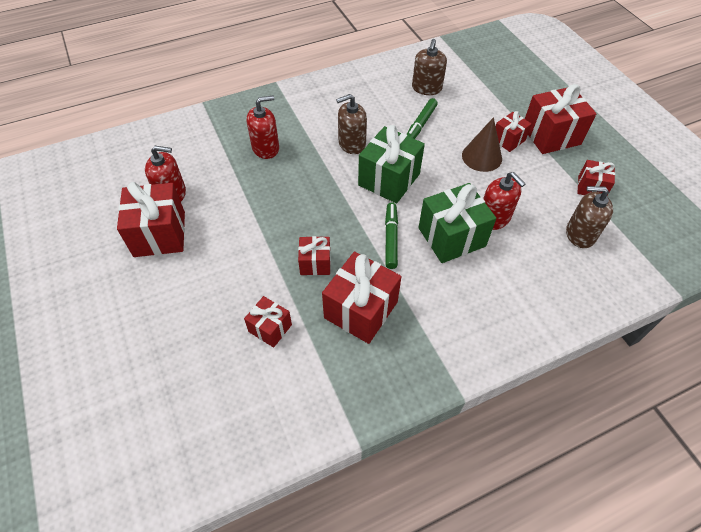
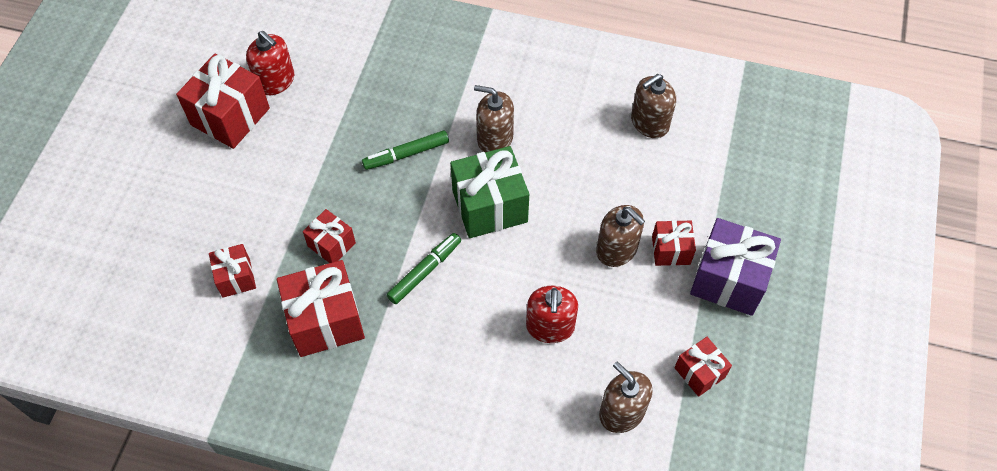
camera: 40 degrees right, 5 degrees up
(266, 148) = (405, 86): red soap dispenser -> none
(420, 125) = (592, 164): green marker -> green marker (407, 154)
(451, 237) = (484, 314): green gift -> none
(481, 157) = (617, 249): brown cone -> brown soap dispenser
(551, 135) = (728, 279): red gift -> purple gift

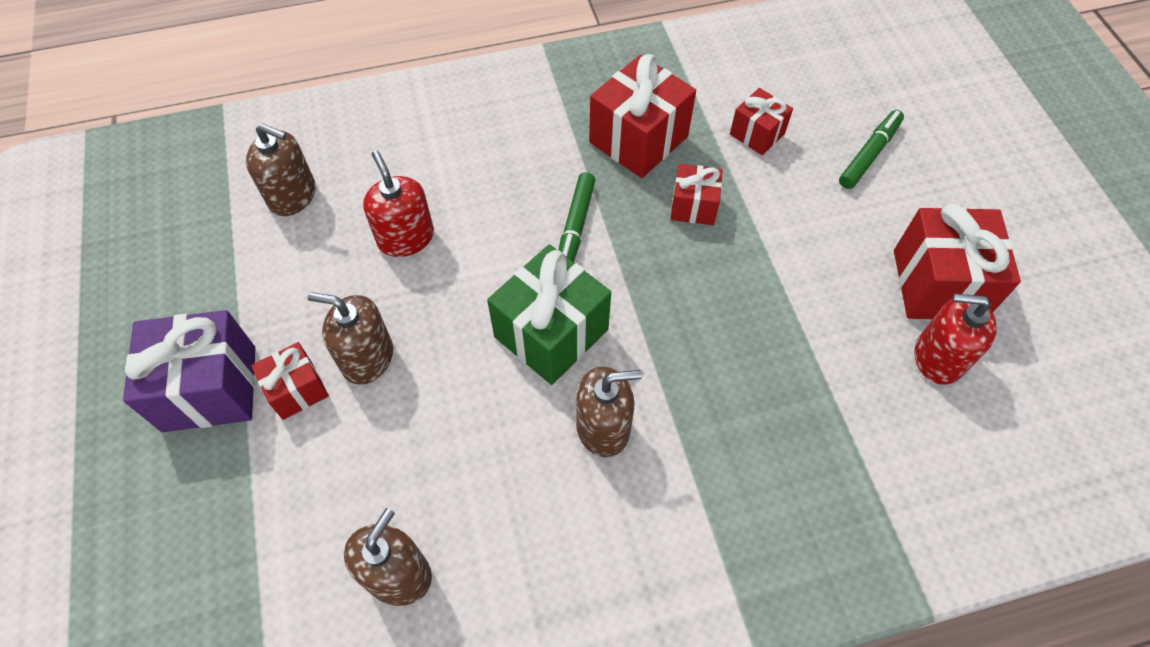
camera: 150 degrees right, 0 degrees up
(407, 154) = (696, 346): green marker -> green marker (869, 155)
(699, 372) = (218, 268): red gift -> none

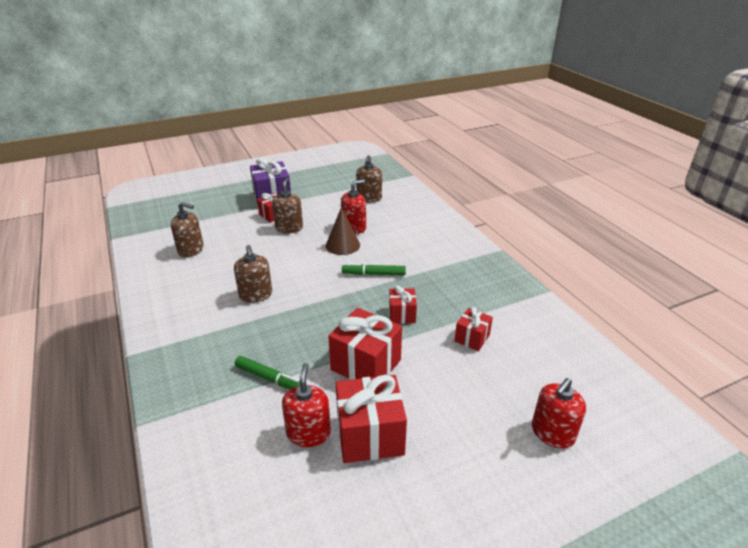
camera: 80 degrees right, 25 degrees down
(466, 264) = (342, 245): none -> brown cone
(551, 333) = (307, 274): green gift -> none
(638, 139) = (445, 290): red gift -> red gift (366, 365)
(869, 155) = (478, 396): green marker -> green marker (270, 378)
(926, 102) = (552, 433): none -> red soap dispenser

